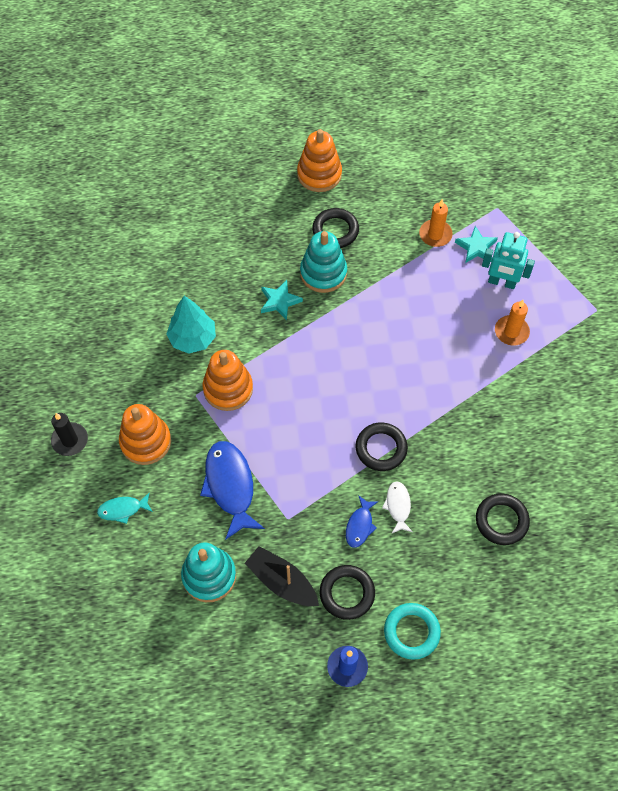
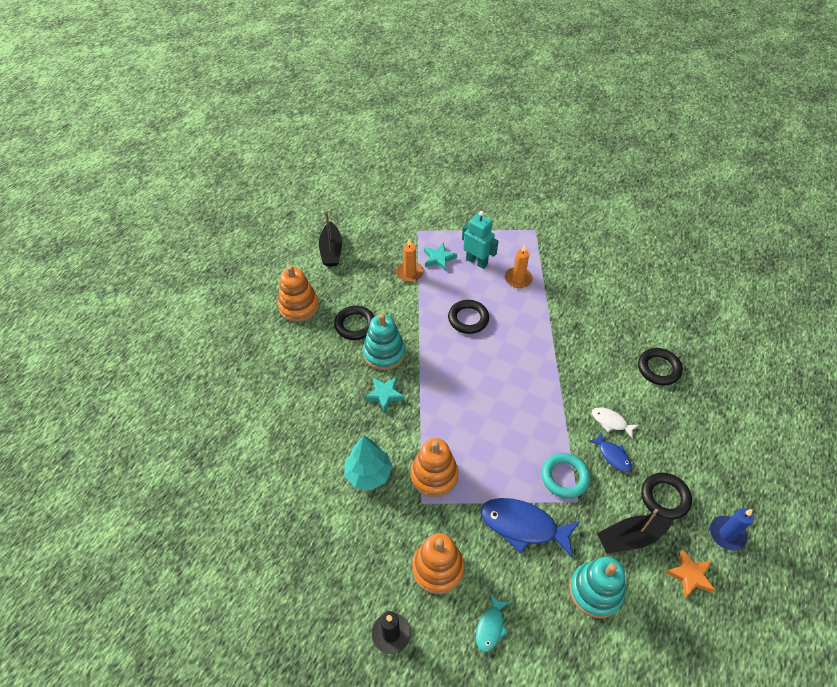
camera: 55 degrees left, 10 degrees down
(279, 650) = (690, 575): none -> orange star
(381, 448) = (557, 404): black ring -> black ring (468, 319)
(405, 155) = (331, 251): none -> black boat
(411, 632) = (718, 474): turquoise ring -> turquoise ring (564, 477)
(501, 282) = (476, 262): turquoise robot -> turquoise robot turned 105 degrees counterclockwise

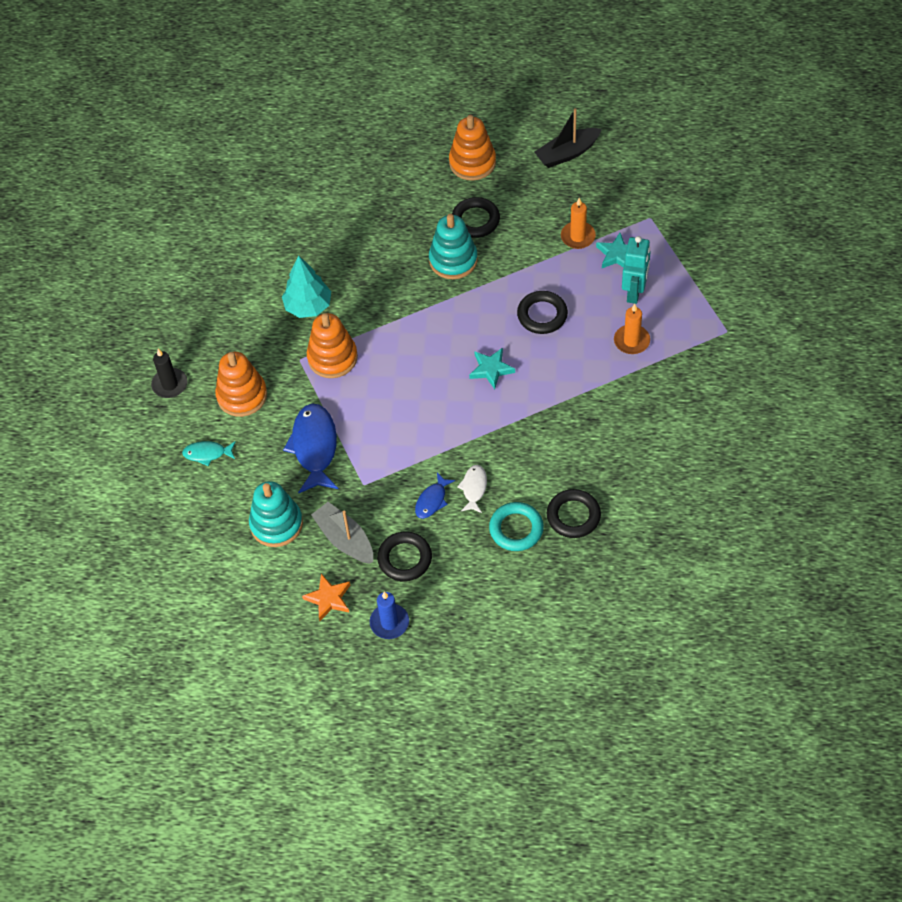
camera: 70 degrees right, 5 degrees up
(384, 394) = (402, 282): turquoise star -> turquoise star (491, 369)
(564, 477) = (385, 465): turquoise ring -> turquoise ring (516, 529)
(630, 538) = (344, 539): black boat -> grey boat

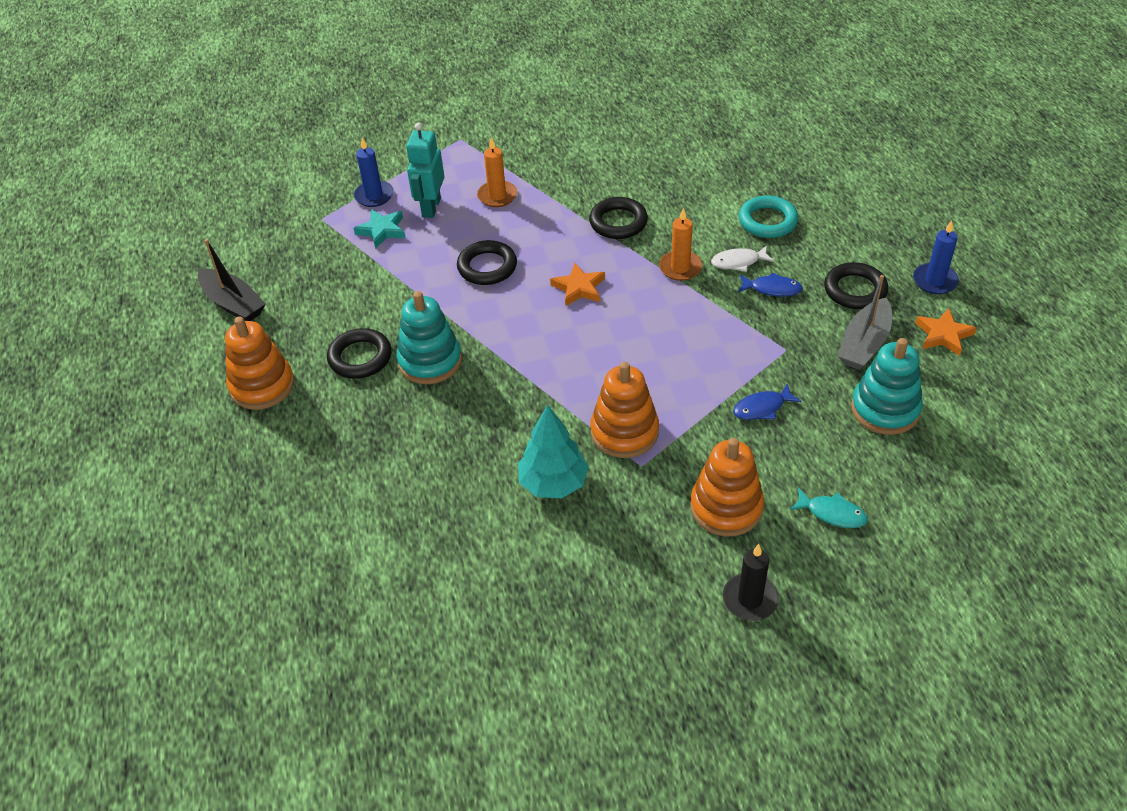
camera: 110 degrees left, 10 degrees down
(207, 453) = (832, 513): turquoise fish -> turquoise fish turned 45 degrees counterclockwise
(314, 447) = (762, 408): blue fish -> blue fish, size x0.53
(491, 369) = (579, 288): turquoise star -> orange star
(573, 516) = (729, 188): black ring -> black ring (618, 222)
(578, 237) = (364, 265): orange candle -> orange candle (680, 268)
(634, 292) = (431, 207): turquoise robot -> turquoise robot turned 75 degrees counterclockwise
(666, 256) = (374, 196): none -> blue candle

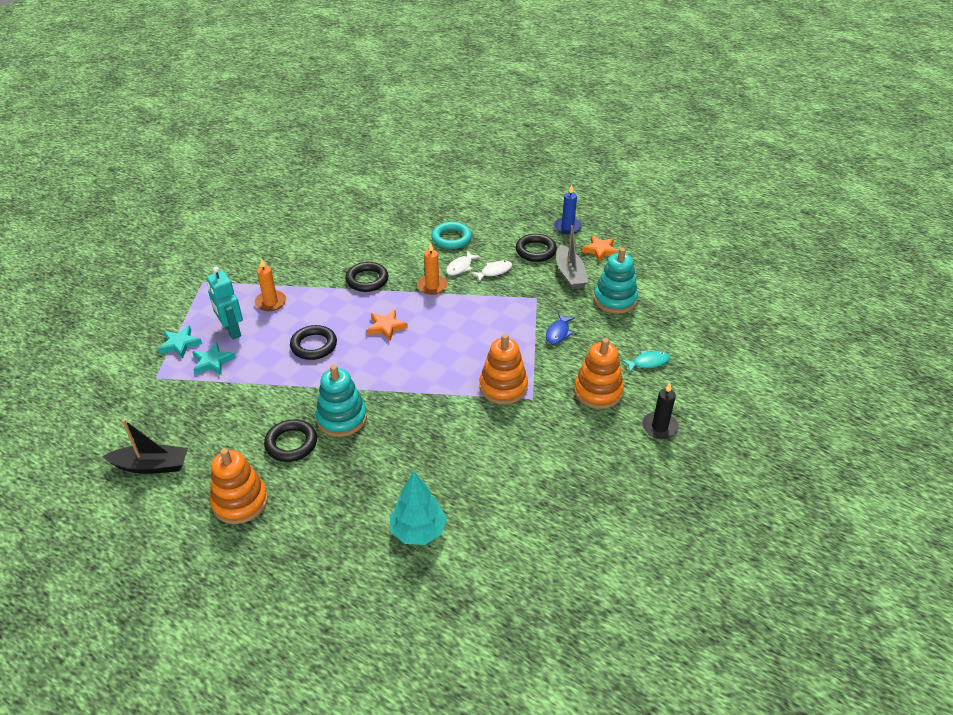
camera: 45 degrees left, 5 degrees down
(374, 196) = (180, 344): blue candle -> turquoise star
(553, 483) = (497, 437): turquoise tree -> turquoise tree (418, 531)
(772, 289) = (494, 271): blue fish -> white fish

